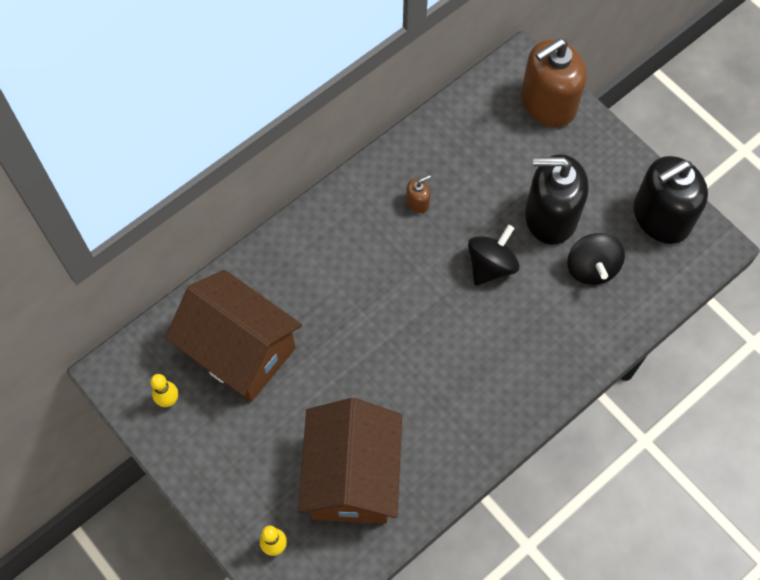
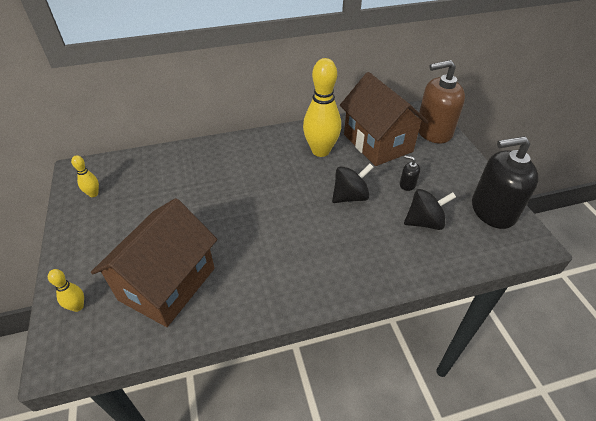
camera: 25 degrees right, 20 degrees down
(240, 350) = (157, 185): brown house -> brown house (377, 143)
(417, 202) = (320, 151): brown soap dispenser -> yellow bowling pin
(550, 216) = (407, 184): black soap dispenser -> black soap dispenser, size x0.41
(591, 268) = (424, 222): black spinning top -> black spinning top turned 120 degrees counterclockwise

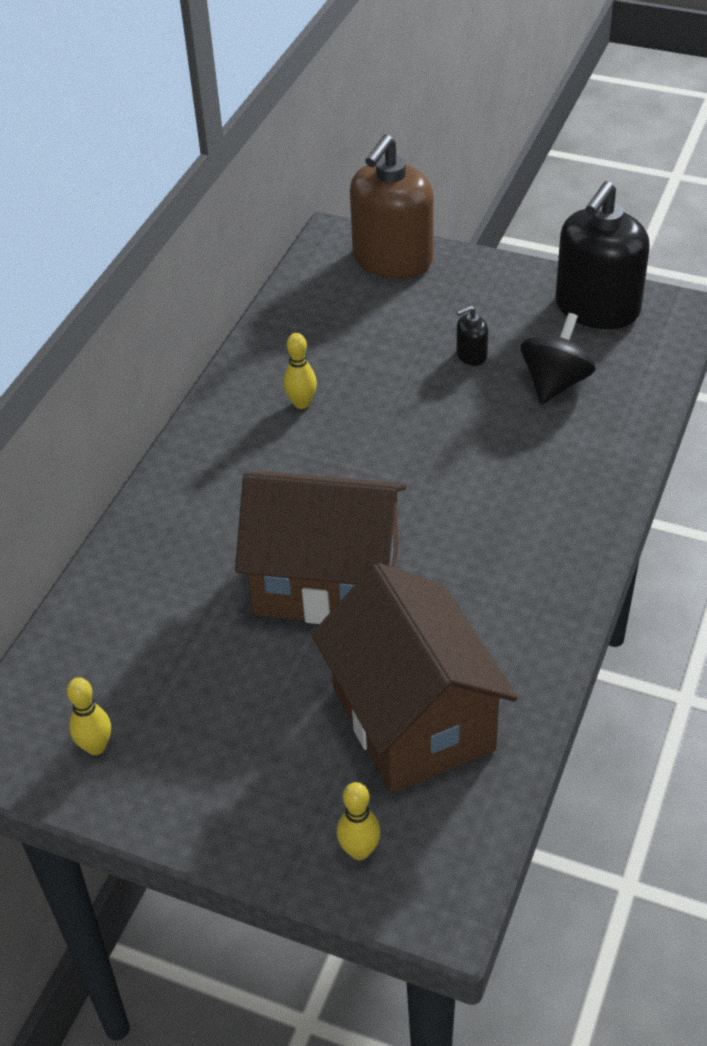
camera: 50 degrees left, 0 degrees up
(320, 151) = (301, 403): yellow bowling pin -> yellow bowling pin, size x0.45
(350, 196) = (435, 427): black spinning top -> none
(377, 143) = (353, 331): brown house -> brown house (327, 581)

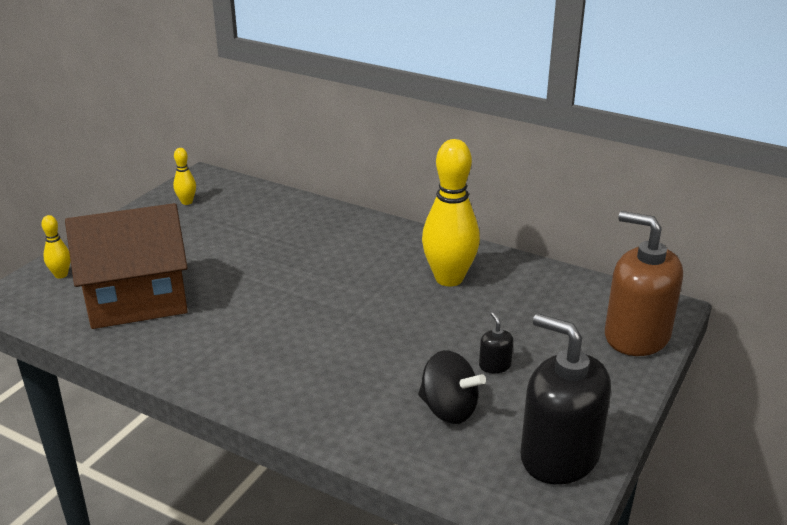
camera: 95 degrees right, 15 degrees down
(301, 403) = (449, 278): yellow bowling pin -> yellow bowling pin, size x2.22
(327, 581) = (267, 278): brown house -> none

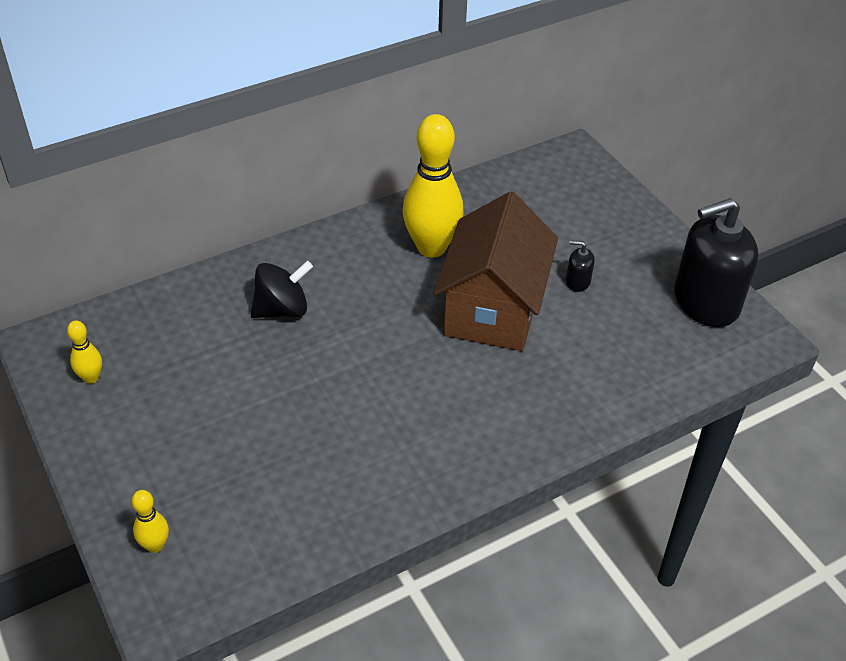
camera: 60 degrees left, 15 degrees up
(137, 300) = (274, 489): brown house -> brown house (493, 309)
(449, 410) = (615, 335): black spinning top -> black spinning top (282, 309)
(636, 336) = (597, 187): brown soap dispenser -> none

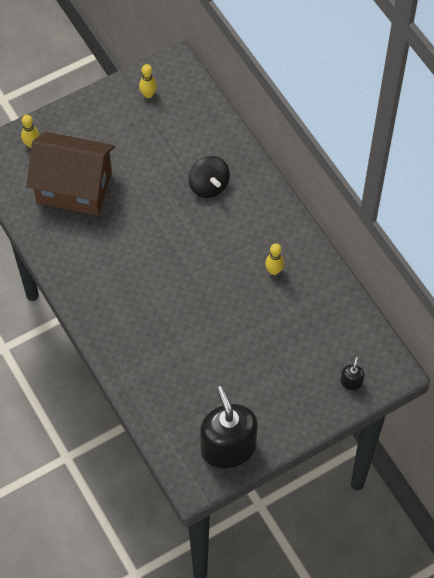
camera: 90 degrees right, 15 degrees up
(431, 247) = (274, 271): yellow bowling pin -> yellow bowling pin, size x0.45
(493, 309) = (214, 309): brown house -> brown house (74, 188)
(577, 282) = (244, 363): black soap dispenser -> black soap dispenser (351, 382)

